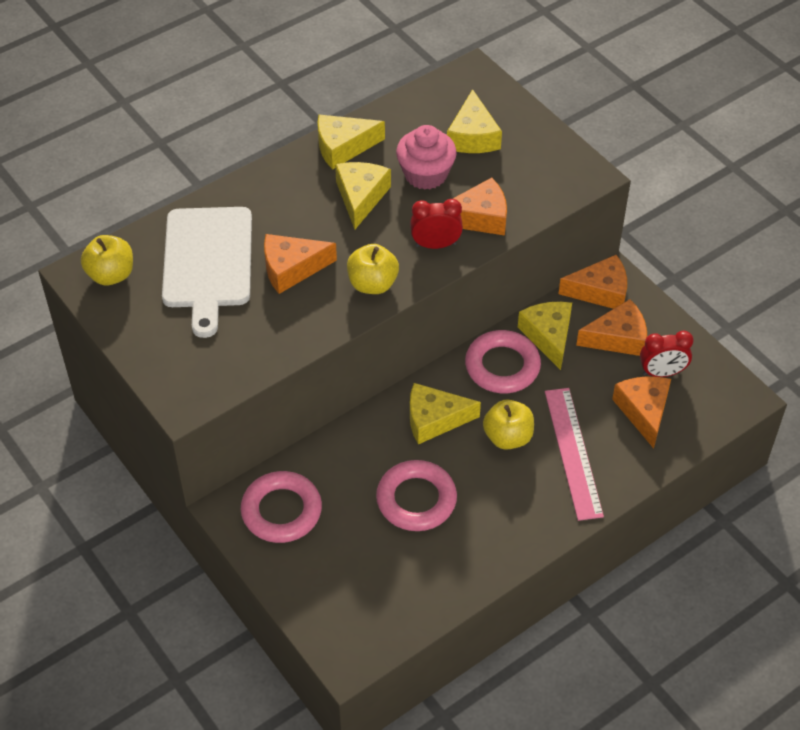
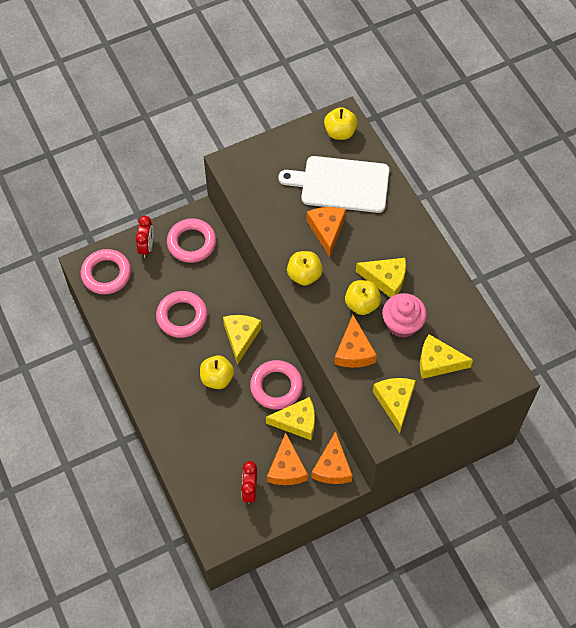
camera: 100 degrees right, 10 degrees up
(343, 147) = (437, 275): yellow cheese -> yellow cheese (395, 402)
(360, 621) = (106, 274): none -> pink ring
(405, 217) = (362, 304): none -> yellow apple
(435, 245) = (332, 319): red clock -> red clock (147, 247)
(573, 452) = (196, 416): pink ruler -> none
(643, 411) = (219, 469): orange cheese -> none

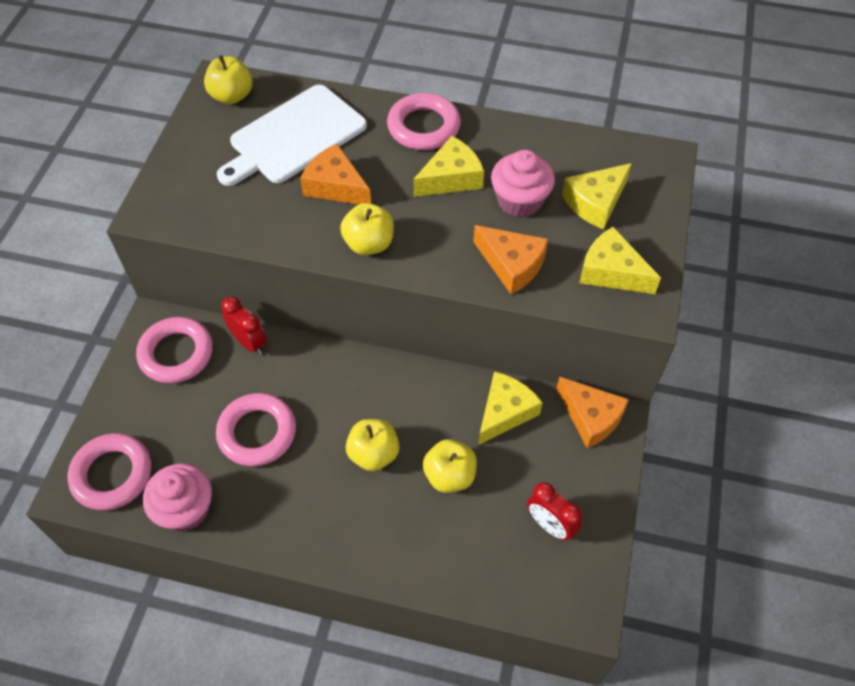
camera: 50 degrees left, 5 degrees down
(117, 320) = (185, 509): none -> pink cupcake
(147, 247) = (128, 403): red clock -> red clock (249, 342)
(241, 337) = (346, 391): yellow cheese -> none
(276, 387) = (442, 401): pink ring -> pink ring (423, 127)
(287, 468) = (554, 465): orange cheese -> none
(362, 304) = (460, 218): yellow apple -> yellow apple (449, 475)

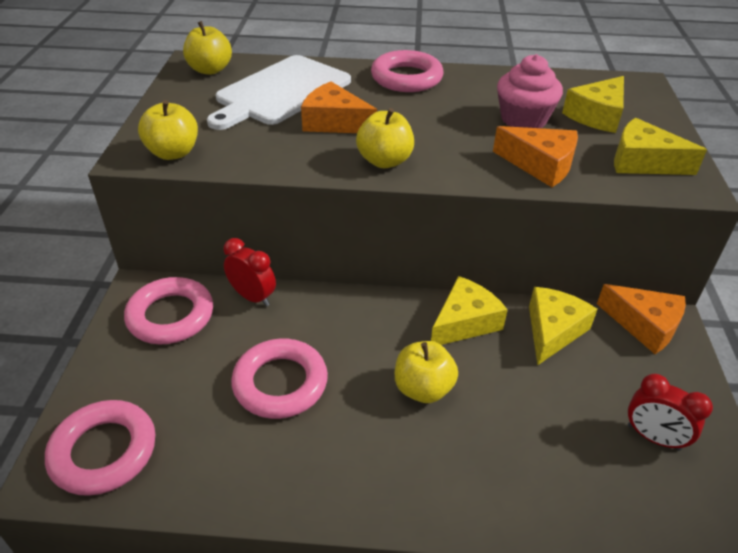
camera: 10 degrees left, 15 degrees down
(185, 509) = (205, 479): pink cupcake -> none
(449, 475) = (517, 400): yellow apple -> yellow apple (173, 153)
(451, 178) = (448, 109): yellow cheese -> yellow cheese (464, 322)

